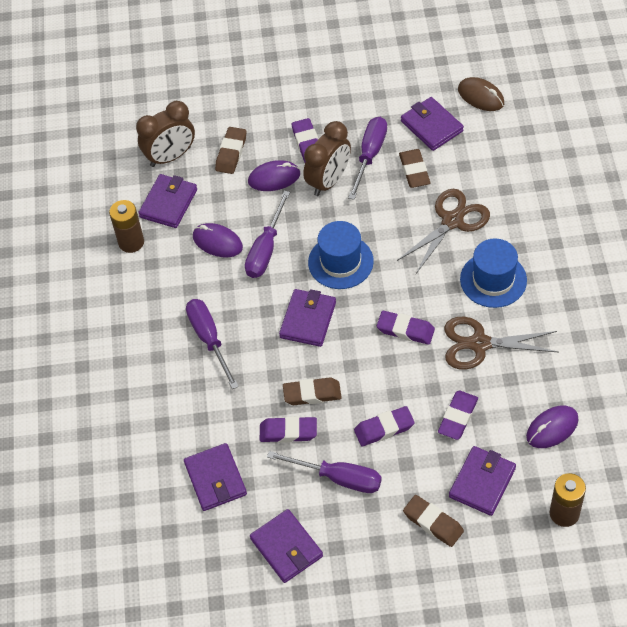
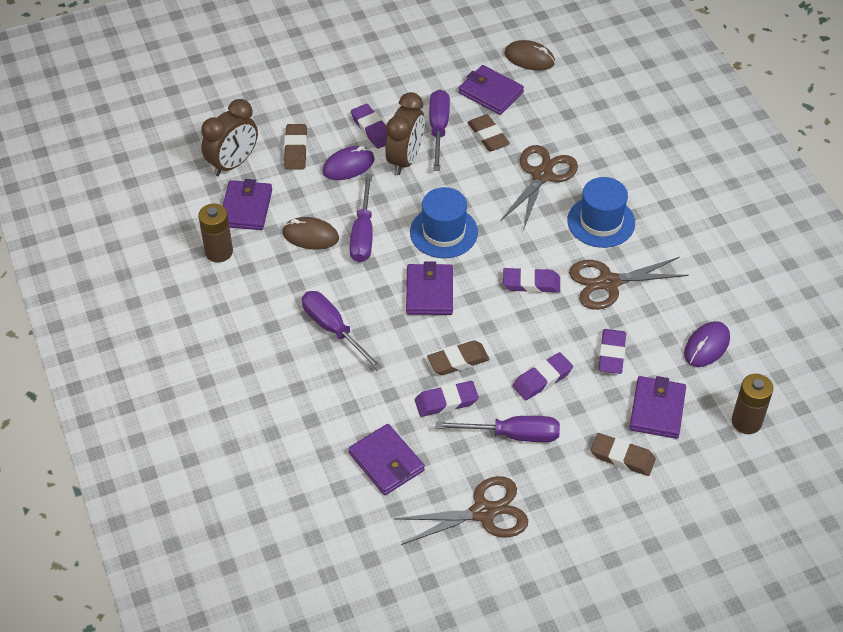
camera: 20 degrees left, 5 degrees down
(217, 242) = (310, 236): purple mouse -> brown mouse
(286, 547) = (483, 512): purple wallet -> brown scissors

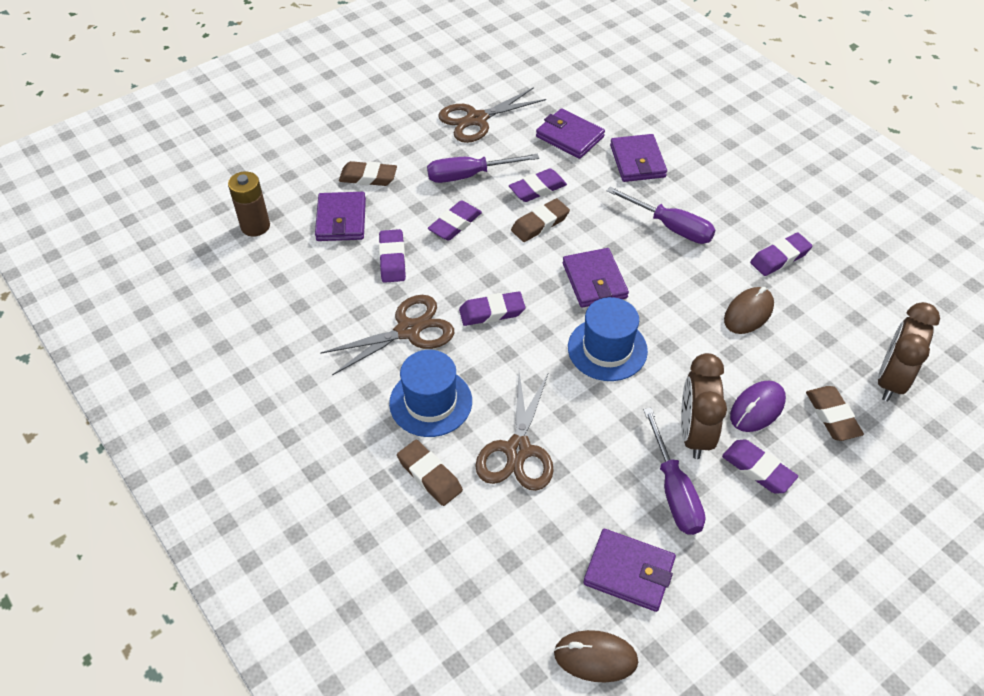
camera: 165 degrees right, 0 degrees up
(219, 252) = (830, 276): brown battery -> none
(246, 208) = (837, 329): purple wallet -> purple wallet (637, 161)
(251, 277) = (780, 258): none -> purple eraser
(310, 236) = (748, 313): brown mouse -> brown mouse turned 45 degrees counterclockwise
(363, 234) = (694, 327): purple screwdriver -> none
(488, 136) = (605, 494): brown eraser -> brown eraser (430, 475)
(706, 346) = (296, 286): purple mouse -> none

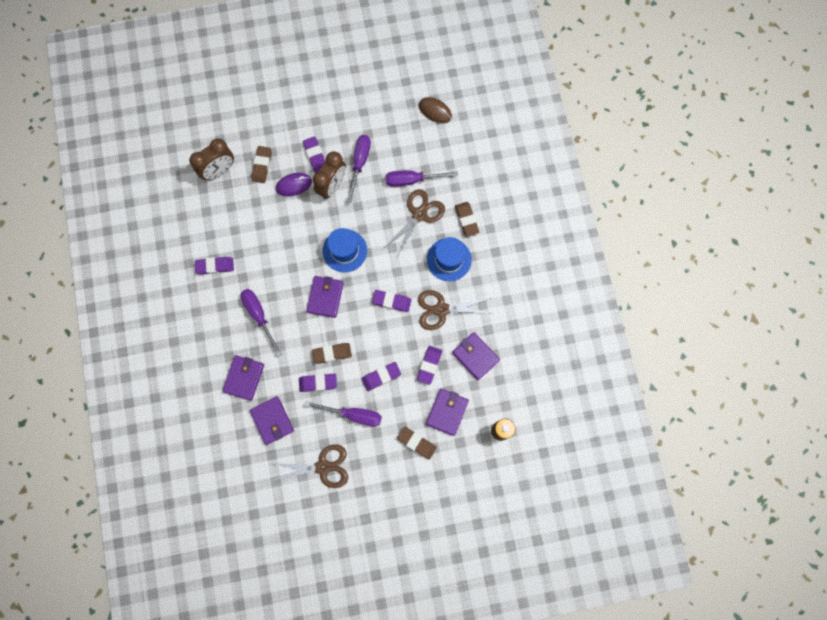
camera: 155 degrees left, 25 degrees up
(563, 501) = (412, 180): none -> purple screwdriver
(629, 572) = (401, 137): purple wallet -> purple wallet (475, 356)
(748, 313) = (258, 239): brown mouse -> none

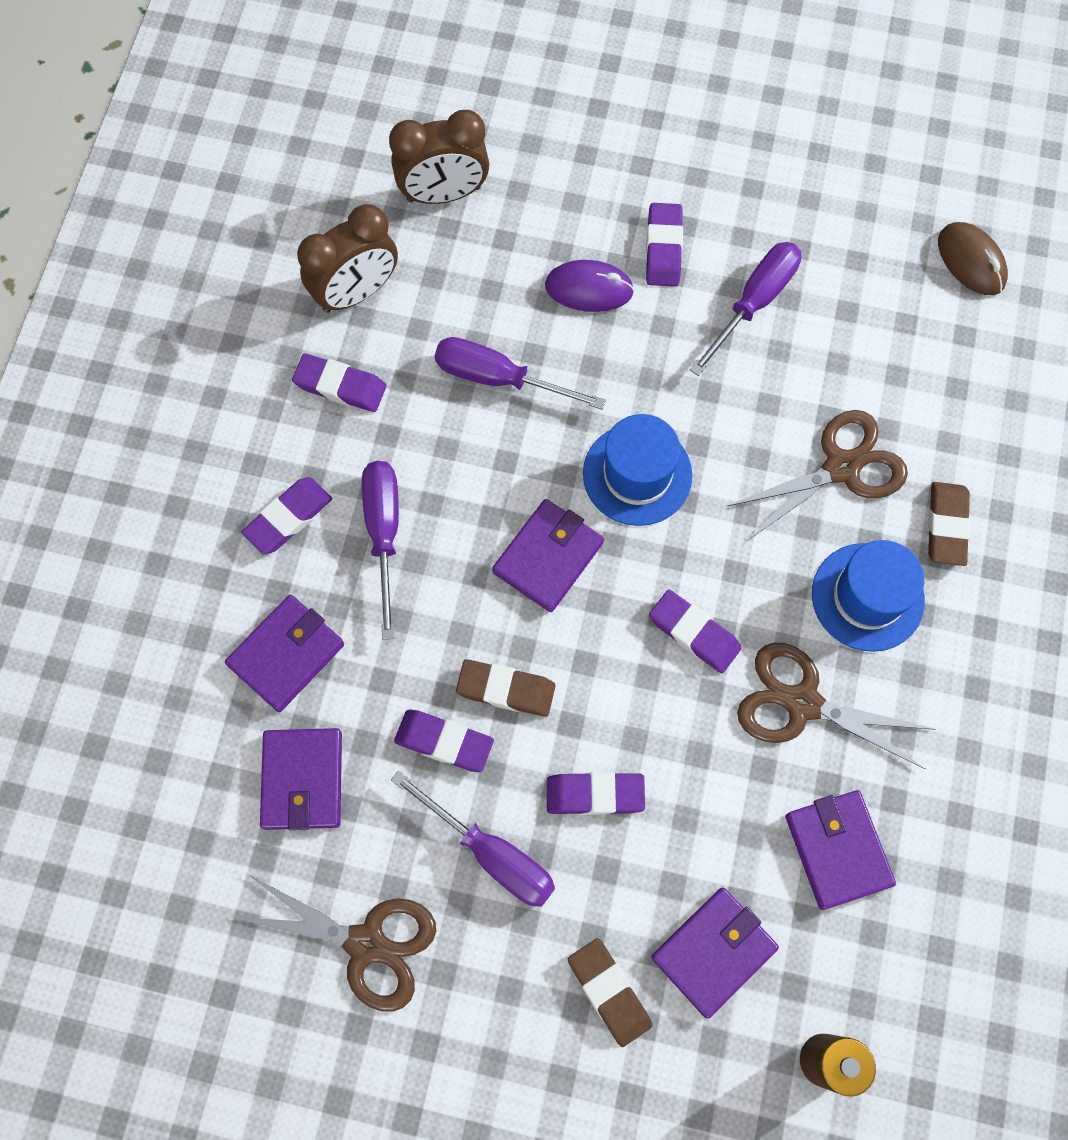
camera: 25 degrees right, 5 degrees down
(262, 165) = (539, 221): brown eraser -> none
(332, 186) = (672, 325): brown clock -> brown clock (356, 292)
(412, 180) = (856, 387): purple screwdriver -> purple screwdriver (499, 378)
(429, 365) = (718, 820): purple eraser -> purple eraser (288, 518)

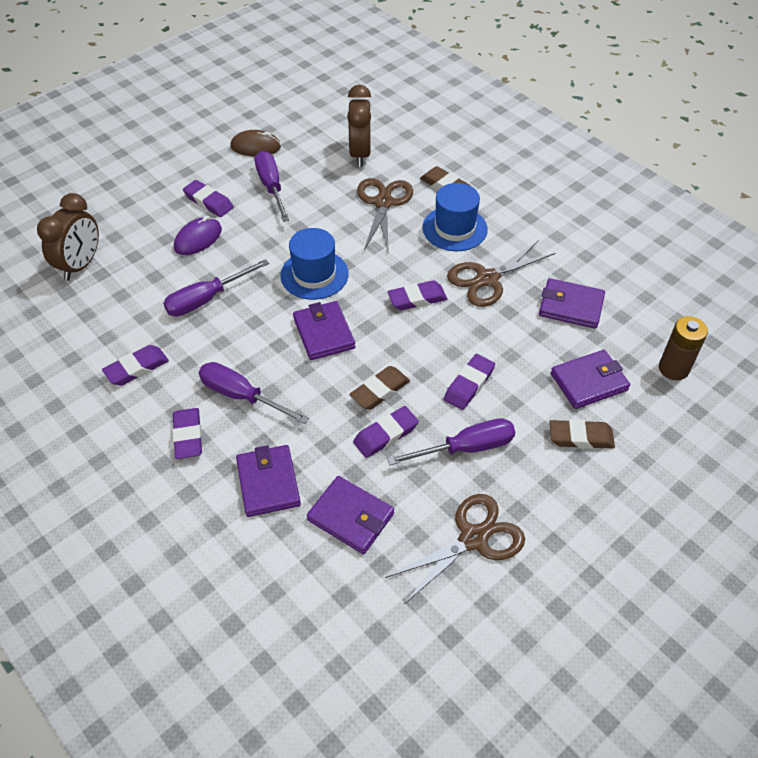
camera: 55 degrees left, 20 degrees down
(356, 292) = (91, 331): brown clock -> brown clock (360, 154)
(713, 951) = (589, 382): purple wallet -> purple wallet turned 75 degrees clockwise
(971, 261) = (328, 112): brown mouse -> brown mouse (255, 147)

